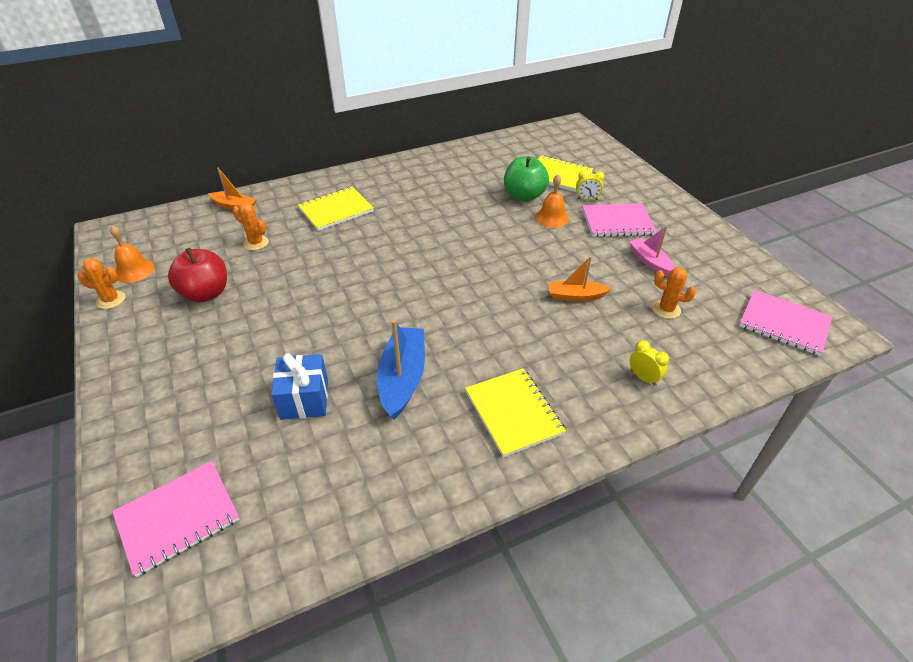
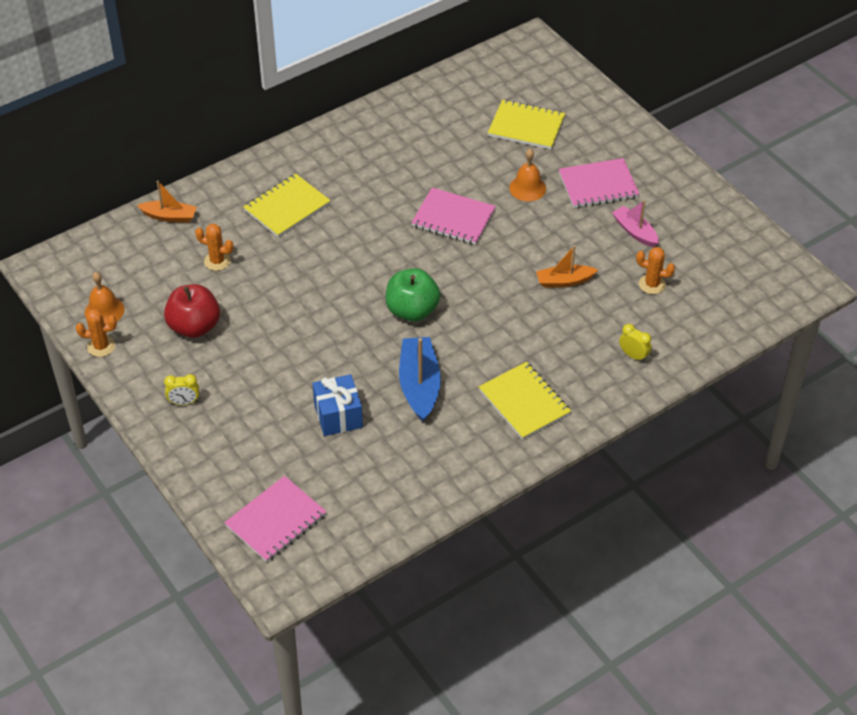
camera: 10 degrees left, 5 degrees up
(524, 196) = (492, 161): green apple -> green apple (412, 310)
(587, 199) = (562, 158): yellow clock -> yellow clock (184, 402)
(784, 324) = (761, 285): pink notebook -> pink notebook (453, 218)

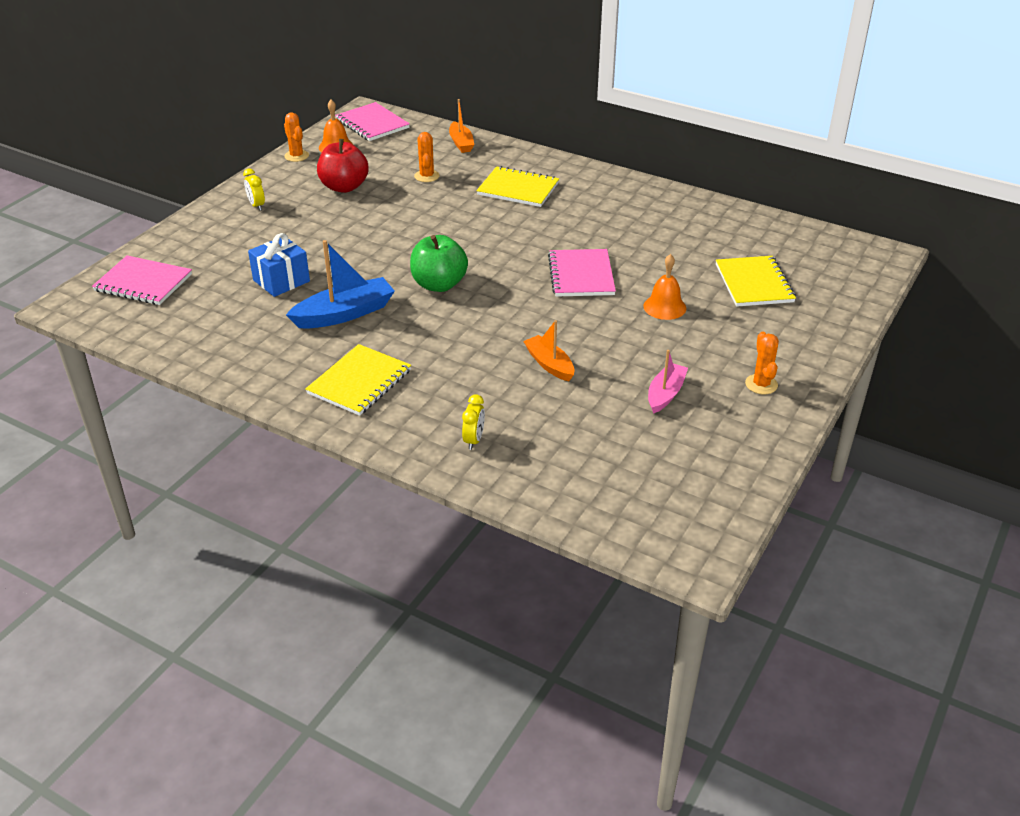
camera: 65 degrees right, 10 degrees down
(598, 185) = (713, 351): pink notebook -> pink notebook (372, 124)
(652, 284) = (593, 427): orange cactus -> orange cactus (761, 384)

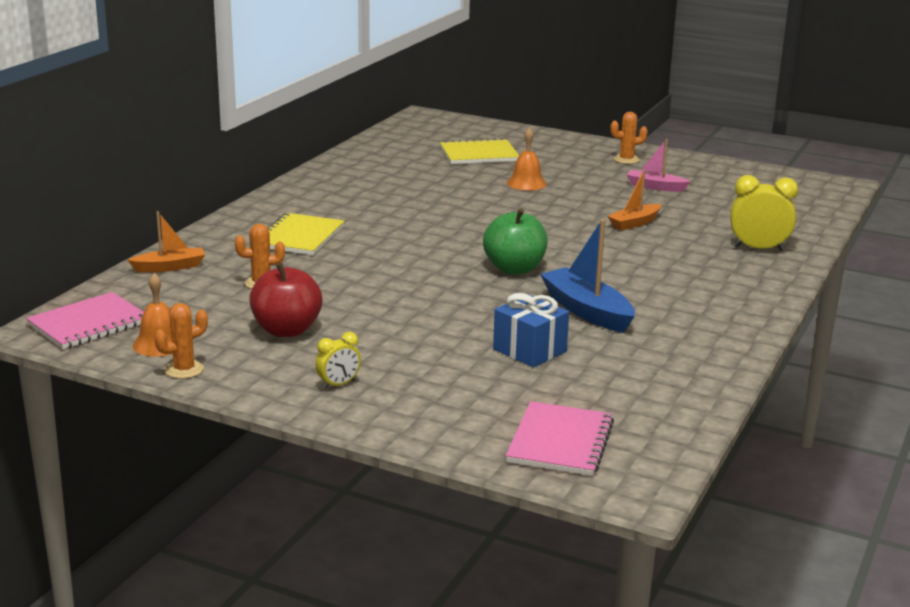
camera: 95 degrees left, 15 degrees down
(359, 382) = (703, 297): yellow notebook -> none
(474, 440) = (758, 248): yellow clock -> yellow clock, size x1.75
(581, 275) = (480, 211): pink notebook -> none

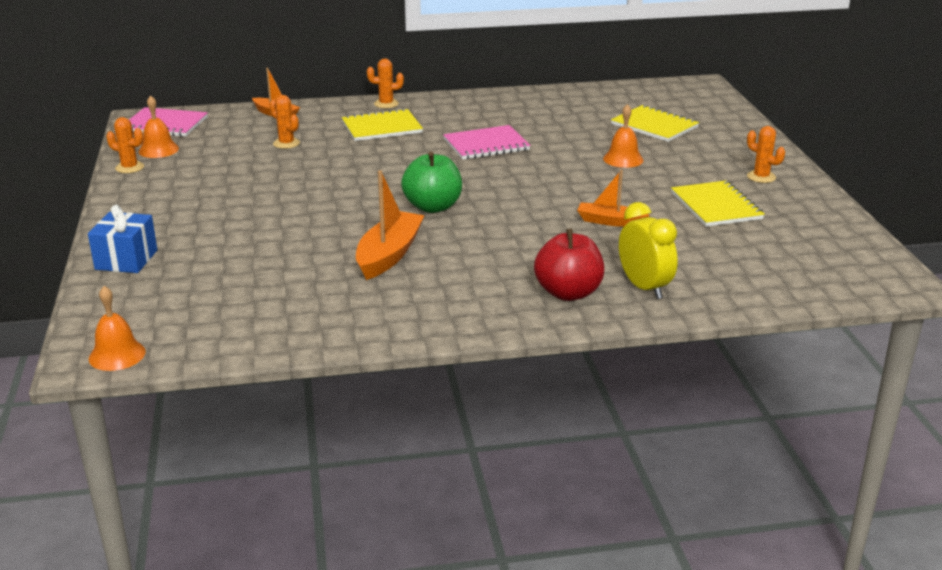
camera: 55 degrees right, 5 degrees up
(243, 219) = (386, 104): none -> orange cactus
(286, 330) = (221, 174): red apple -> red apple (568, 293)
(338, 384) = (156, 214): yellow clock -> none
(529, 350) = (286, 255): blue gift -> blue gift (126, 260)
(560, 441) = (142, 309): pink notebook -> pink notebook (486, 145)
(587, 311) = (389, 255): blue boat -> orange boat
(644, 475) = (117, 355): none -> orange bell
(655, 187) = (716, 206): pink boat -> yellow notebook

